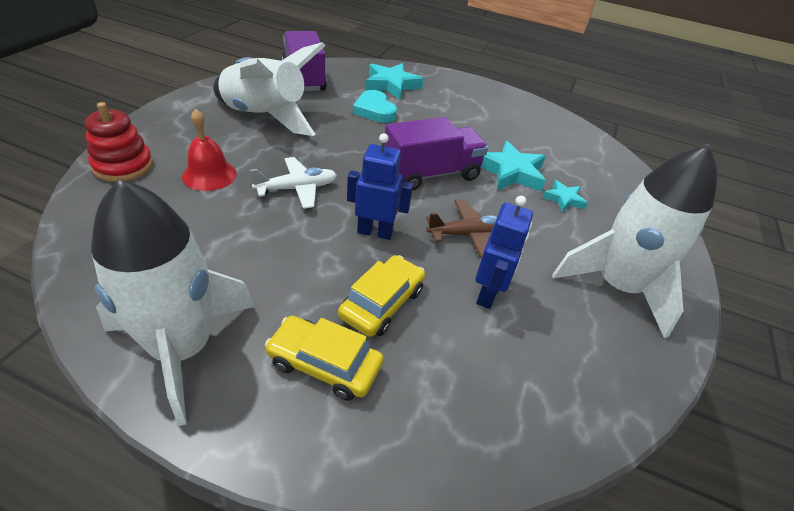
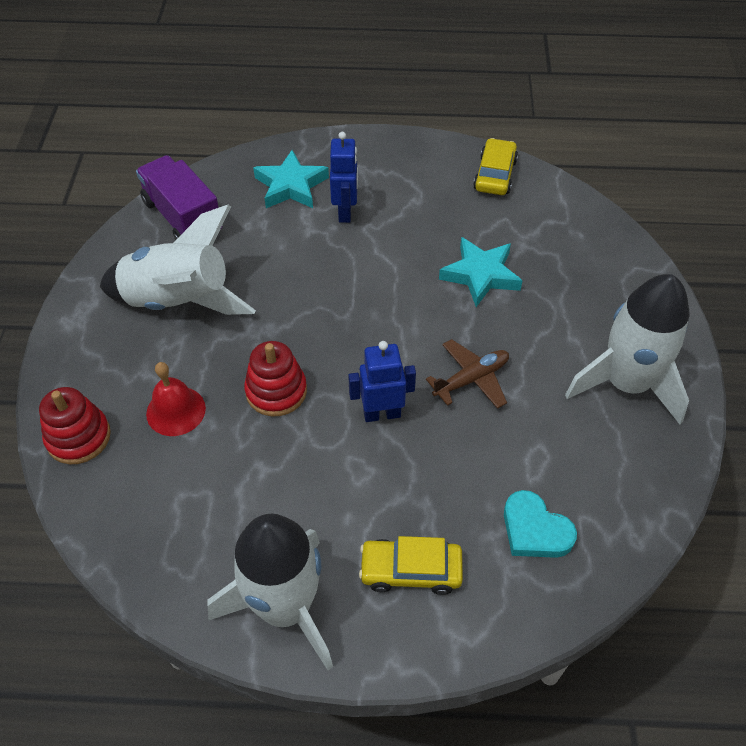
camera: 15 degrees left, 10 degrees up
(297, 189) = (276, 391): white plane -> red stacking toy
(374, 110) = (294, 239): turquoise heart -> turquoise heart (535, 530)
(382, 303) = (428, 491): yellow car -> yellow car (494, 175)
(431, 174) = (400, 313): purple truck -> none
(488, 294) = (516, 441): blue robot -> blue robot (345, 212)
(563, 199) = (545, 292): turquoise star -> none

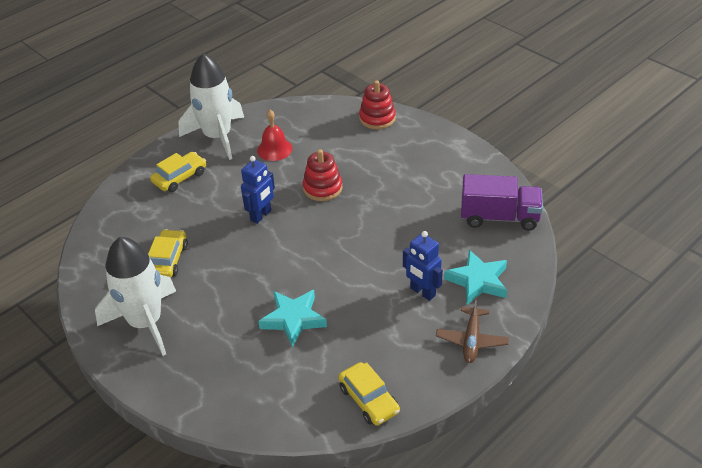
camera: 135 degrees right, 10 degrees down
(176, 411) = (354, 151): red bell -> red bell (274, 149)
(179, 301) = (427, 184): white rocket -> none
(471, 379) = (234, 261): brown plane -> brown plane (471, 340)
(535, 530) = (138, 226): turquoise heart -> none
(540, 443) = (168, 260): none -> yellow car

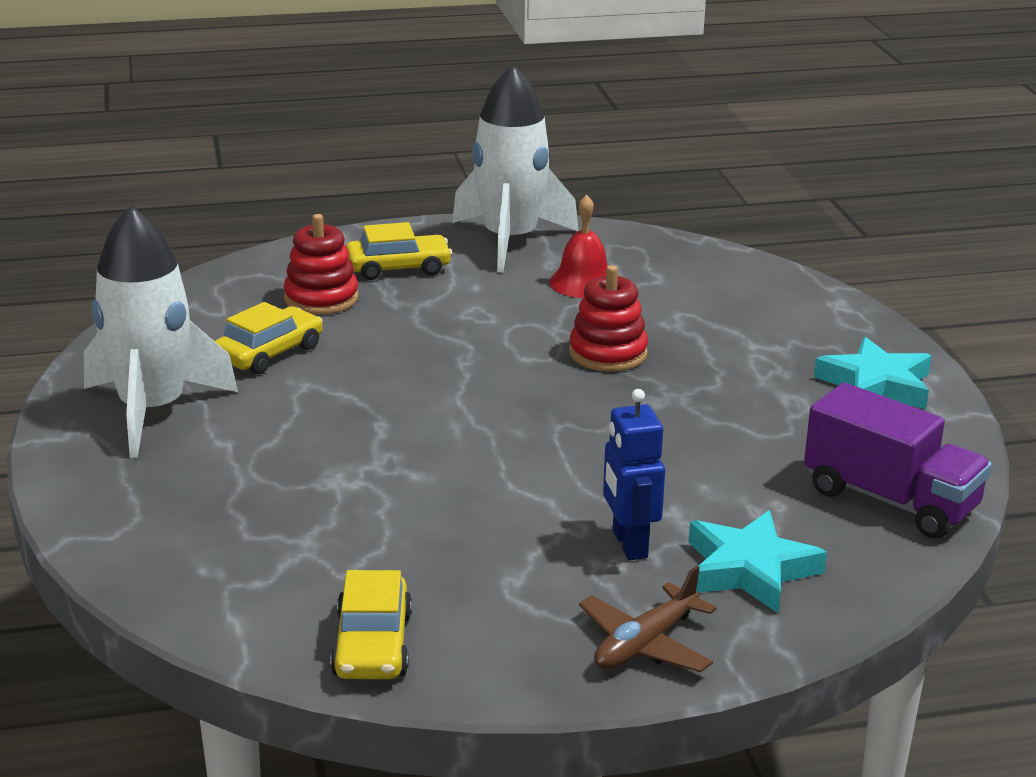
camera: 30 degrees right, 15 degrees down
(261, 215) = (469, 352): blue robot -> none
(293, 319) = (371, 493): turquoise star -> turquoise star (876, 385)
(377, 118) = (803, 299): red stacking toy -> red stacking toy (321, 298)

